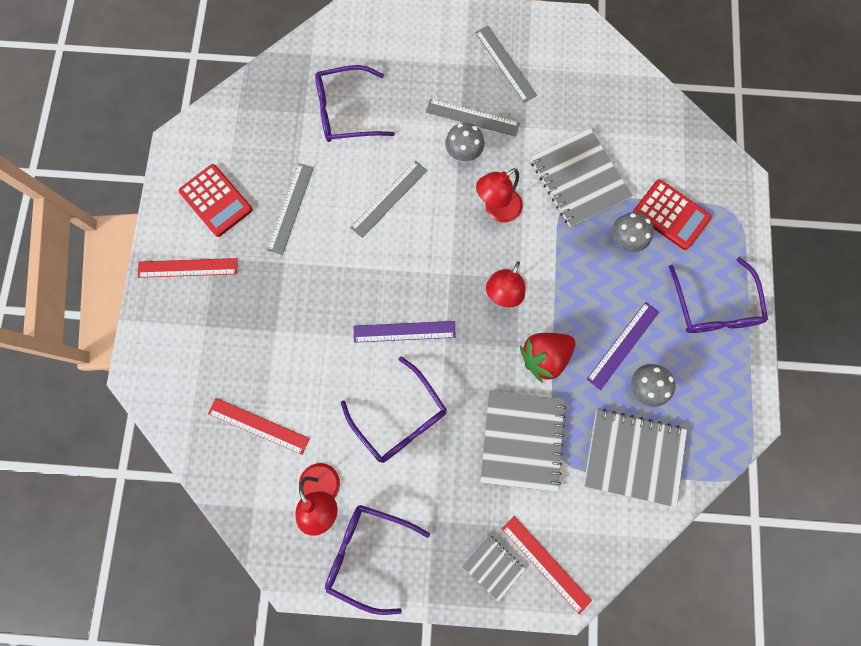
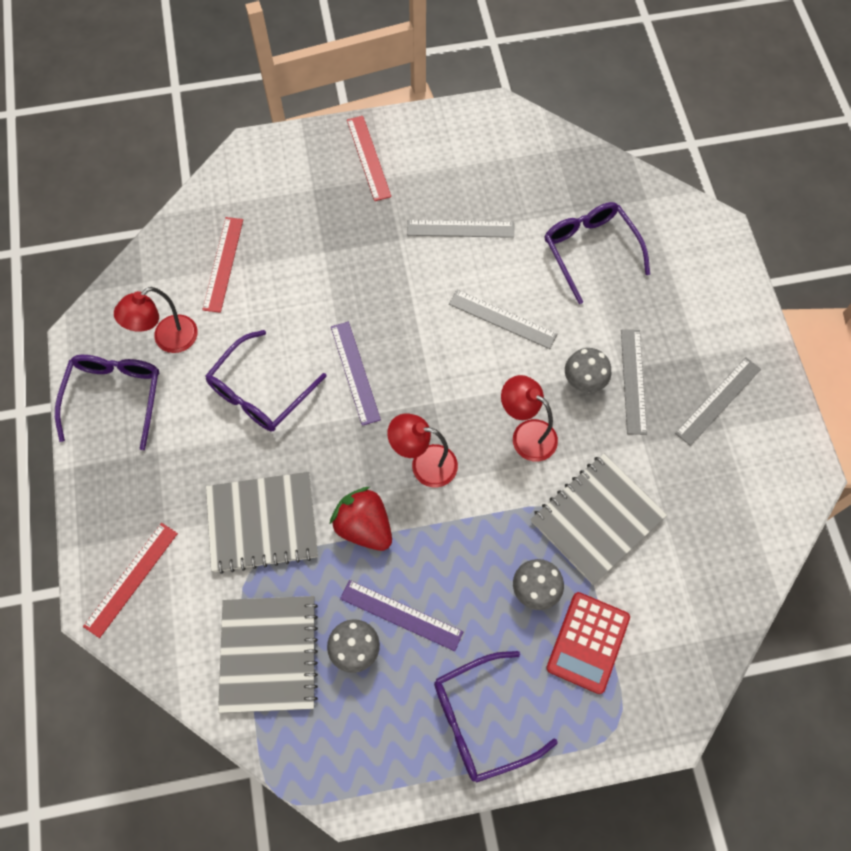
camera: 75 degrees right, 10 degrees down
(216, 201) = (447, 161): red calculator -> none
(493, 566) = (120, 523): grey notebook -> none

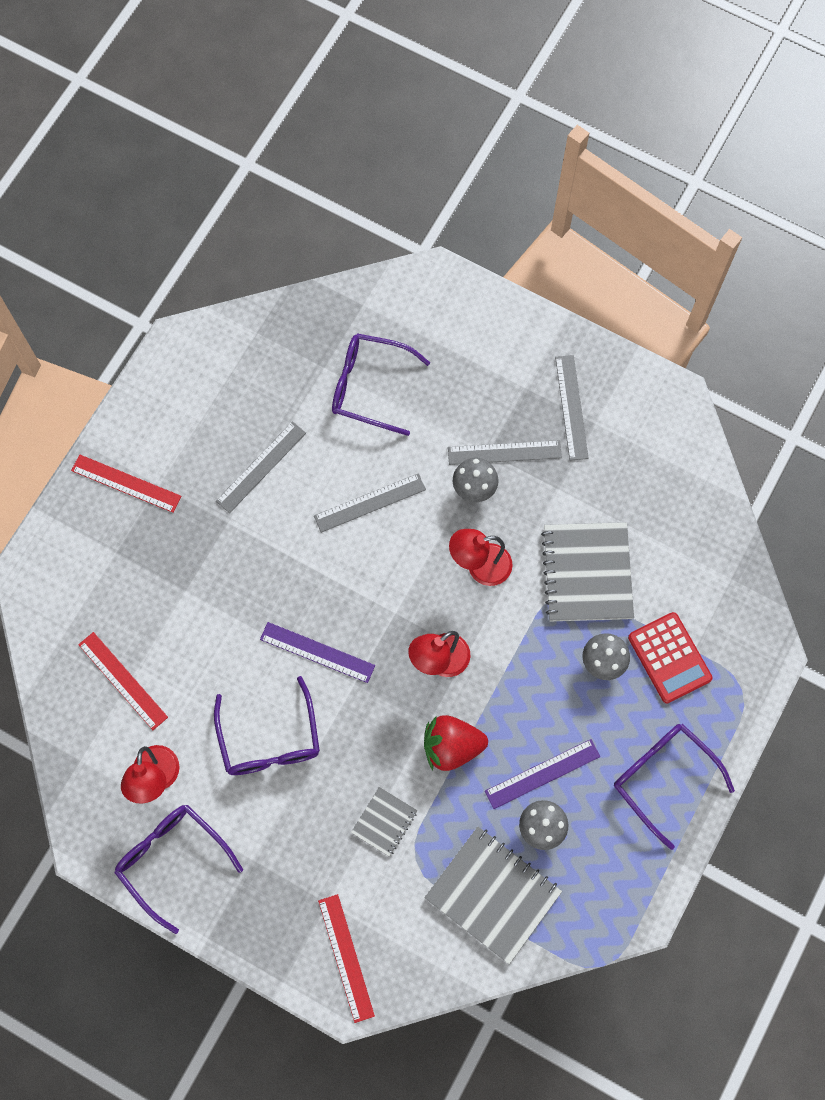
camera: 50 degrees left, 5 degrees up
(262, 523) = (384, 822): grey notebook -> grey notebook, size x0.52
(481, 720) = (663, 778): purple glasses -> purple glasses turned 120 degrees clockwise
(633, 381) = (504, 452): grey ruler -> grey ruler turned 45 degrees counterclockwise

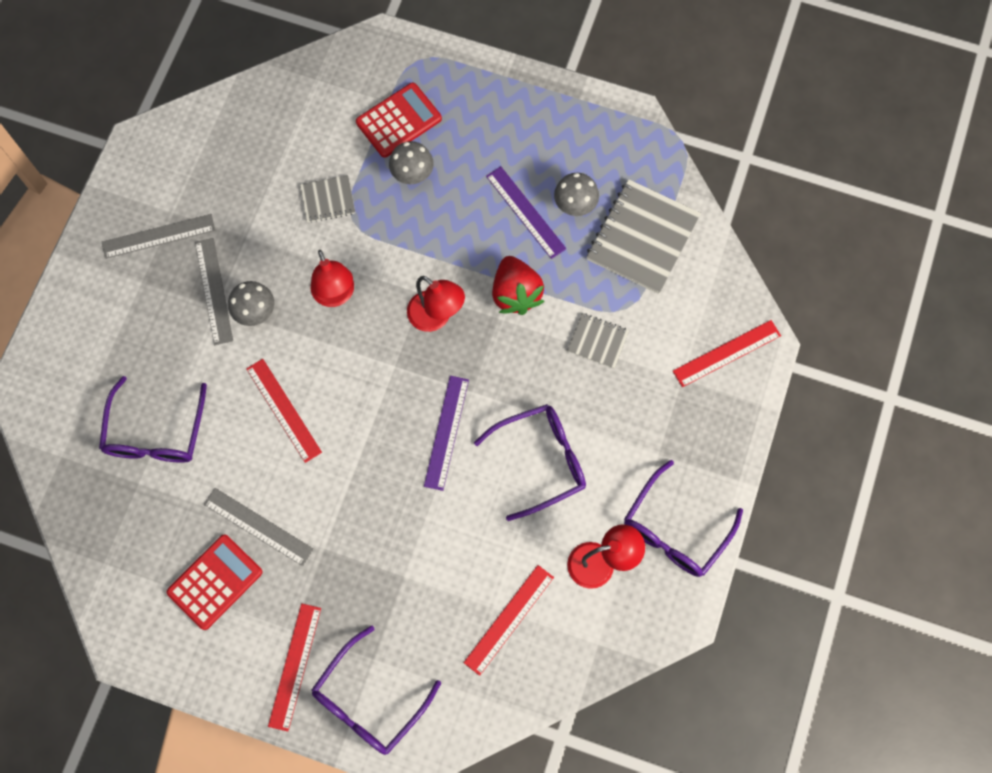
camera: 100 degrees left, 0 degrees up
(218, 424) = (215, 582): none -> red calculator
(370, 503) = (283, 410): grey ruler -> red ruler
(587, 573) = (328, 200): grey notebook -> grey notebook, size x0.52
(663, 778) = (510, 113): purple glasses -> purple glasses (369, 700)

